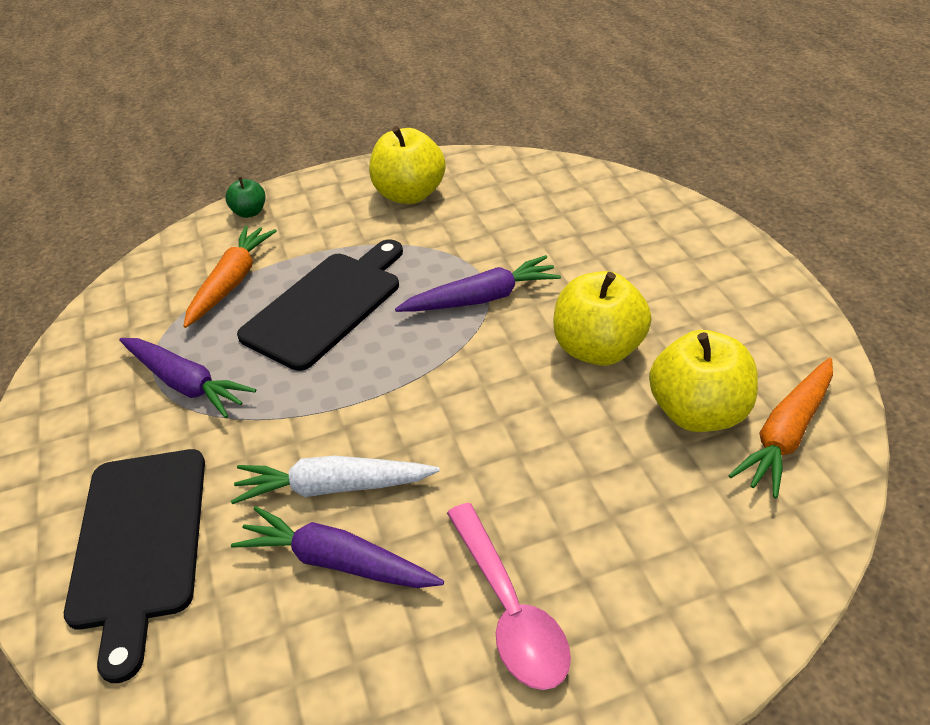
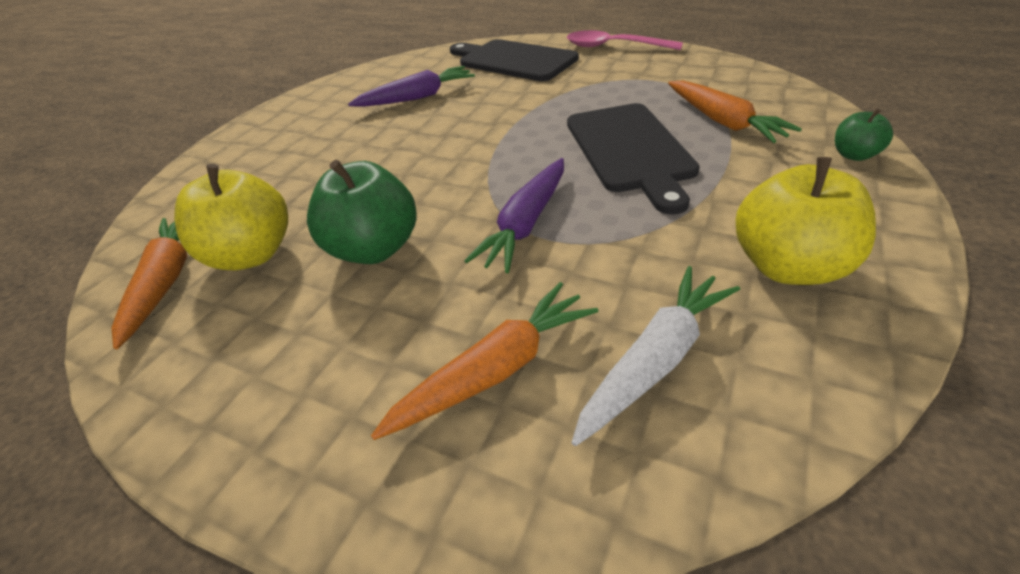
camera: 135 degrees right, 0 degrees up
(186, 384) = (616, 86): purple carrot -> none
(333, 487) = (459, 107): white carrot -> white carrot (655, 359)
(509, 608) = (315, 127): pink spoon -> pink spoon (614, 47)
(598, 349) = (375, 248): yellow apple -> green apple
(602, 236) = (496, 369): none -> orange carrot

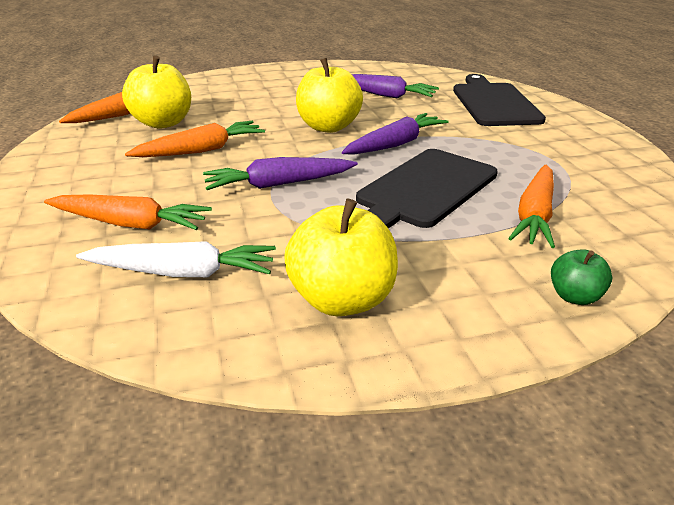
camera: 45 degrees right, 10 degrees down
(375, 248) = (201, 150): green apple -> orange carrot
(439, 150) = (328, 127): none -> yellow apple
(527, 130) = (395, 144): none -> purple carrot
(614, 47) = (592, 130): pink spoon -> none

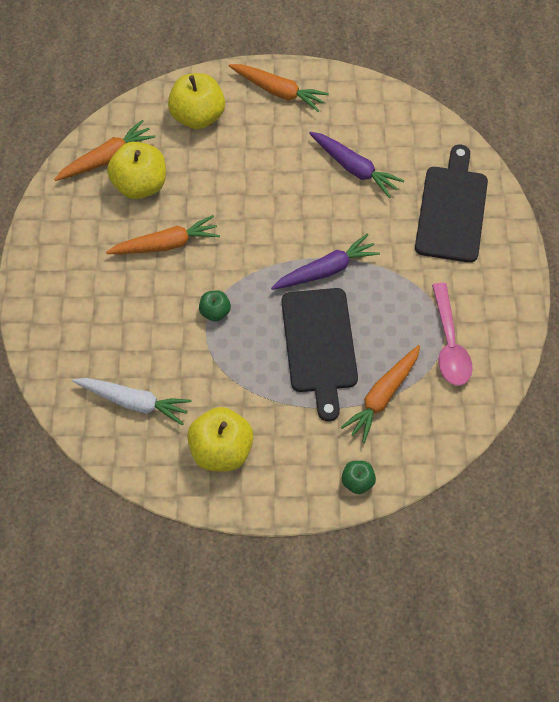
camera: 15 degrees right, 30 degrees up
(130, 224) = (106, 340): orange carrot -> orange carrot (278, 91)
(278, 184) = (215, 312): purple carrot -> green apple
(328, 127) = (280, 225): yellow apple -> yellow apple (198, 116)
(424, 190) = (319, 345): black cutting board -> black cutting board turned 60 degrees counterclockwise
(572, 169) = (449, 343): none -> pink spoon

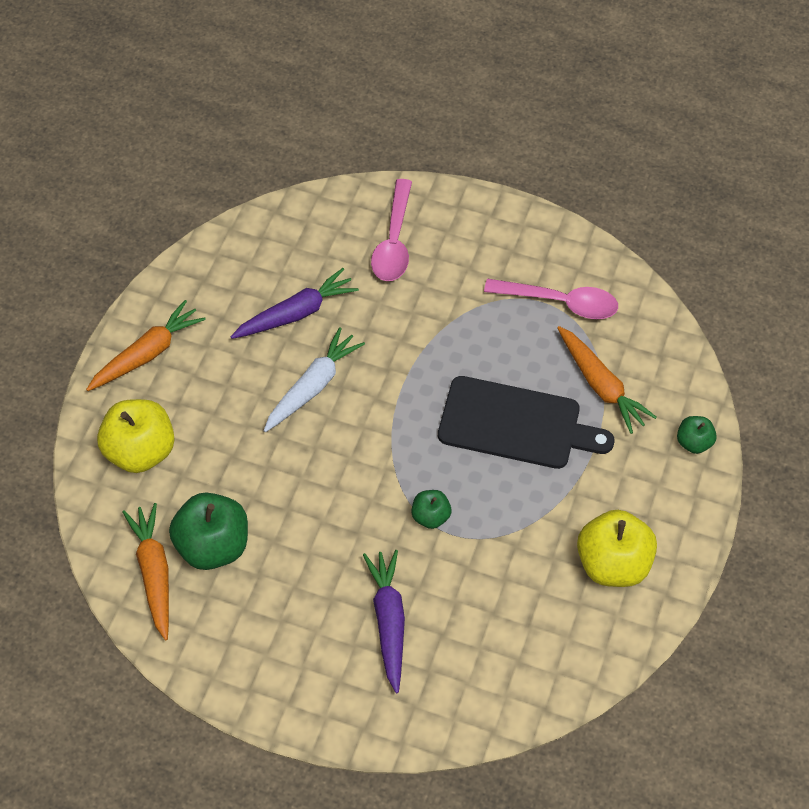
camera: 70 degrees left, 5 degrees down
(134, 402) = (519, 639): white carrot -> white carrot (313, 386)
(140, 185) = (213, 546): yellow apple -> green apple
(166, 244) = (314, 541): orange carrot -> none
(326, 270) = (421, 386): purple carrot -> purple carrot (388, 621)
(452, 209) = (394, 241): black cutting board -> pink spoon

